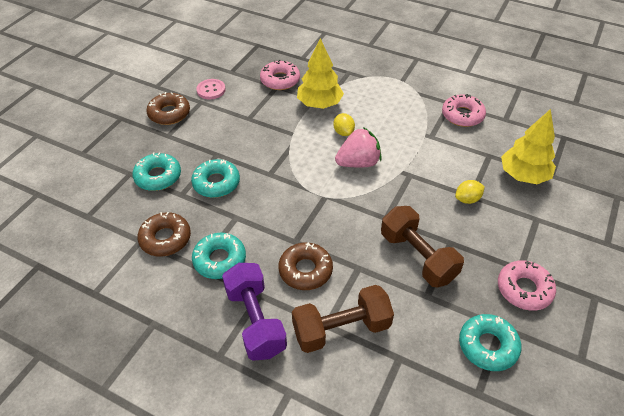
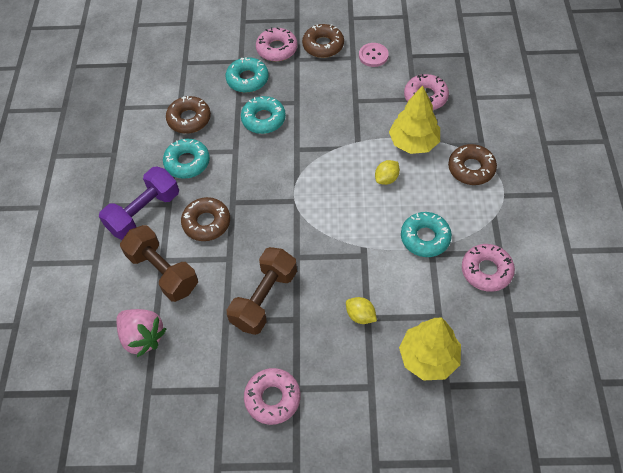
camera: 65 degrees right, 10 degrees up
(142, 143) = (277, 49): none -> pink donut
(358, 163) = (352, 207): pink strawberry -> pink strawberry (143, 337)
(367, 86) = (471, 168): none -> brown donut
(488, 346) = (196, 385): turquoise donut -> turquoise donut (425, 238)

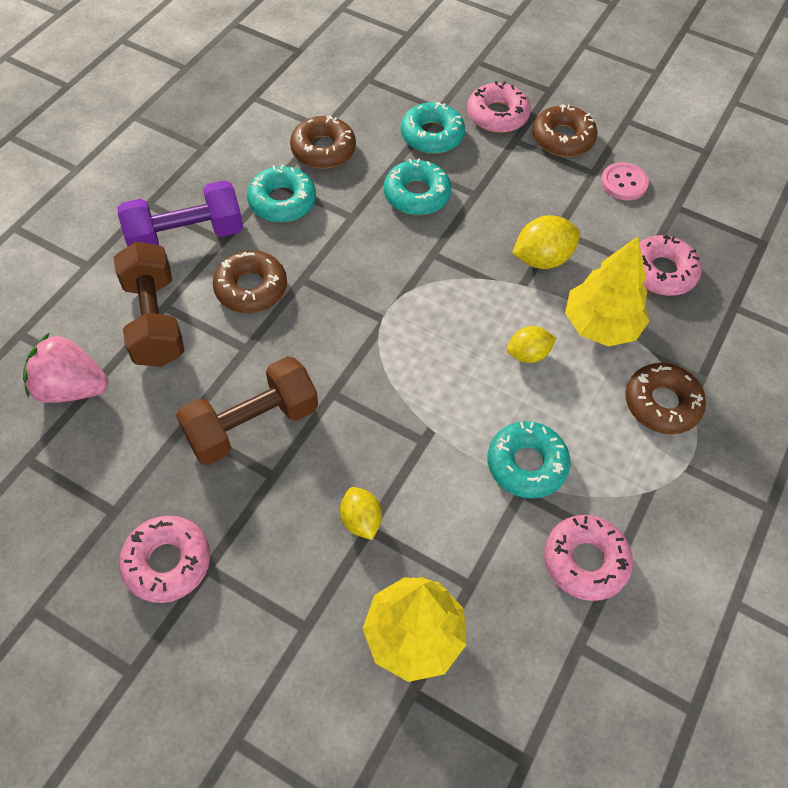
camera: 25 degrees right, 0 degrees up
(143, 337) = (71, 388): pink strawberry -> pink strawberry turned 120 degrees clockwise
(358, 121) = (542, 259): none -> yellow lemon

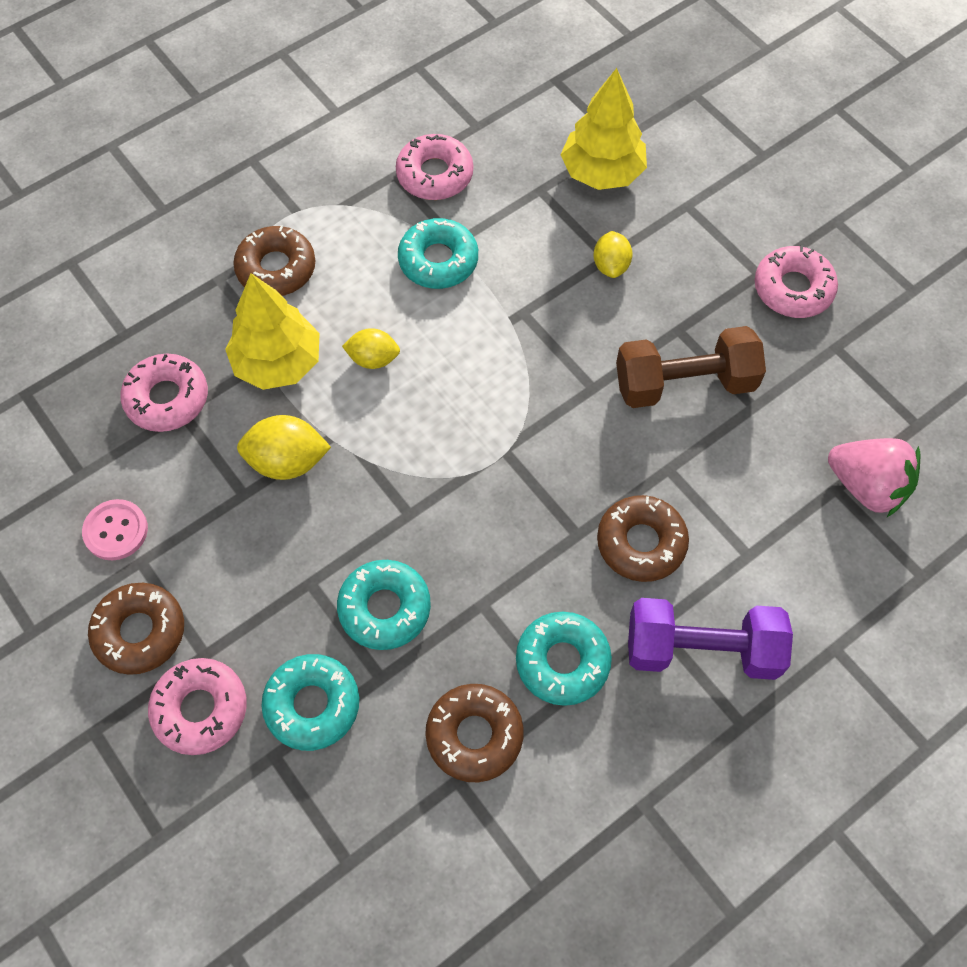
camera: 155 degrees left, 5 degrees up
(154, 320) = (763, 539): brown dumbbell -> none

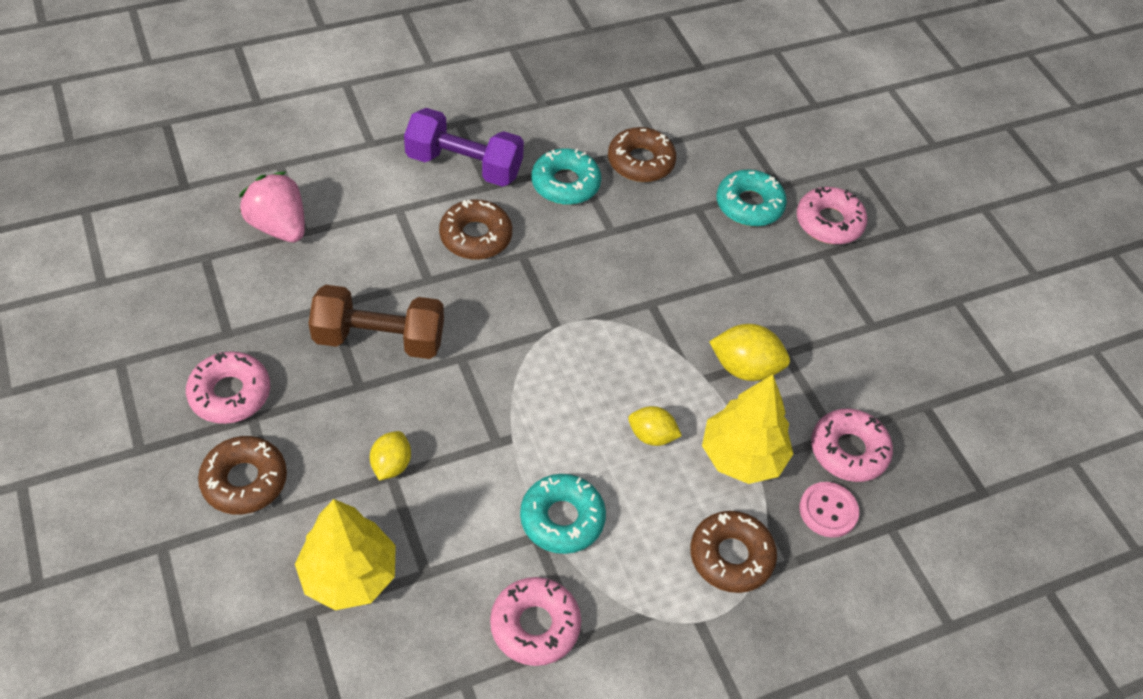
camera: 170 degrees left, 10 degrees down
(116, 531) = (893, 353): pink button -> pink button (828, 511)
(140, 632) = (873, 279): brown donut -> brown donut (244, 481)
(384, 608) = (685, 246): turquoise donut -> none

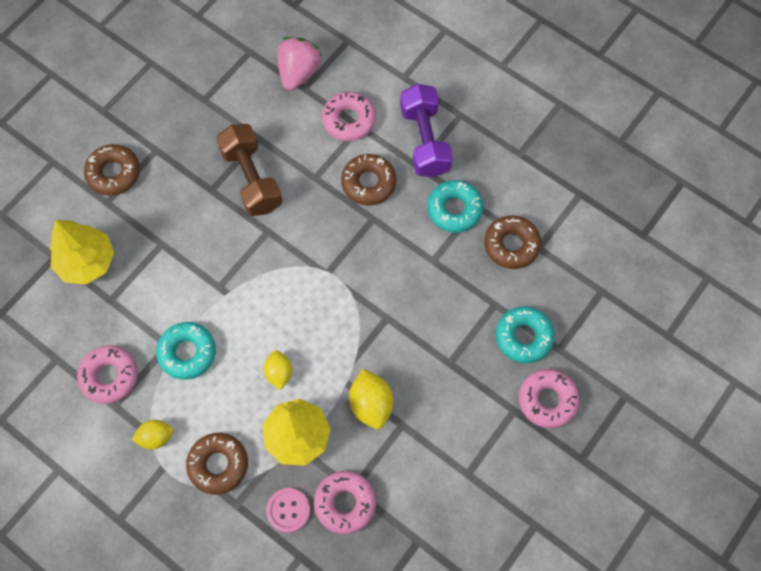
camera: 65 degrees right, 15 degrees up
(230, 394) = (164, 128): pink donut -> pink donut (349, 120)
(391, 465) = (168, 239): yellow lemon -> yellow lemon (156, 437)

